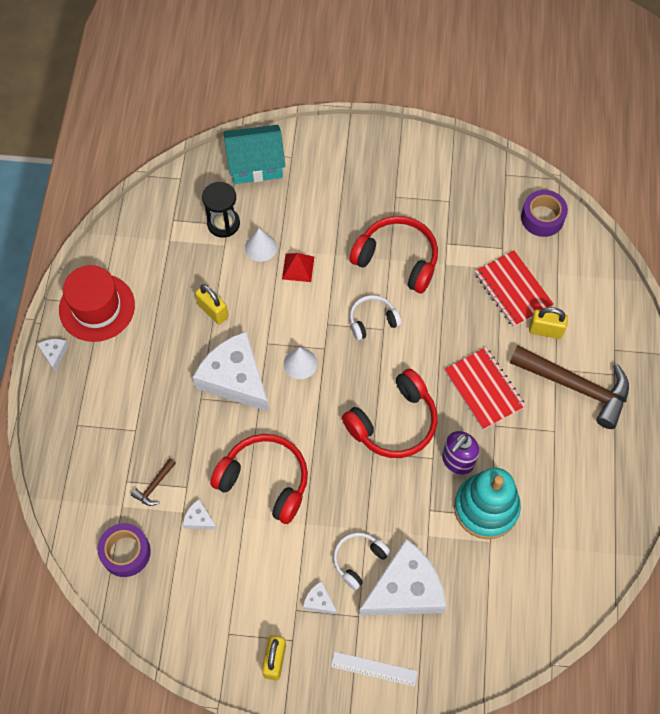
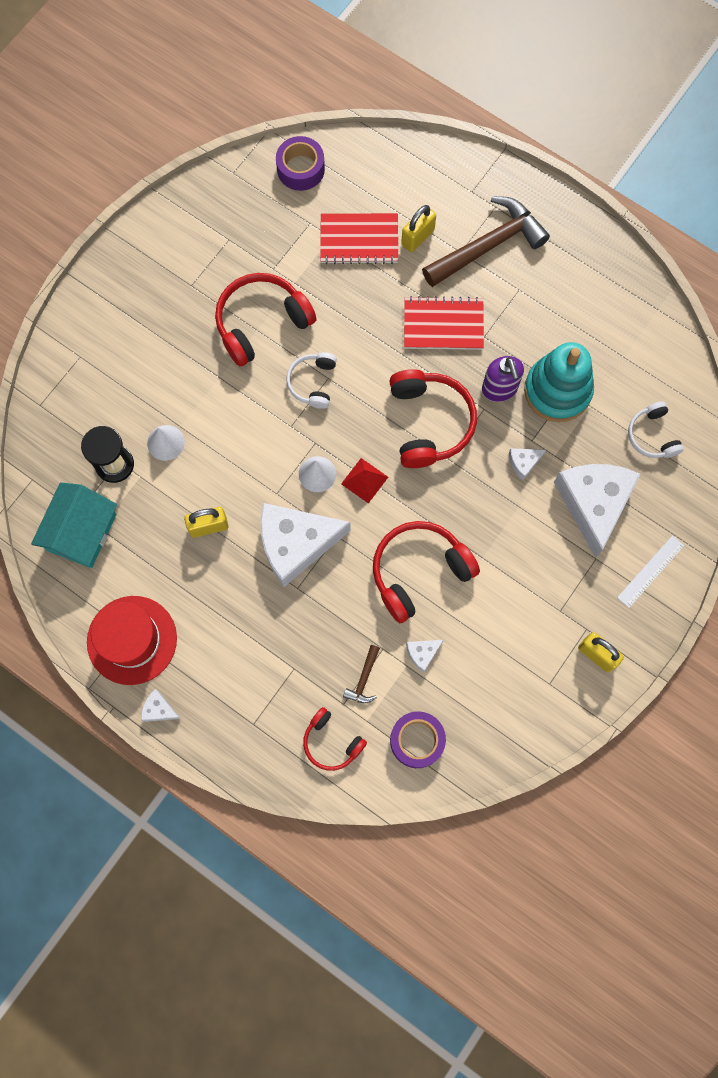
camera: 60 degrees left, 10 degrees up
(91, 489) = (331, 742): none -> red headphones
(154, 486) = (364, 679): brown hammer -> brown hammer turned 45 degrees clockwise
(255, 164) = (65, 396): turquoise house -> turquoise house (82, 532)
(298, 267) = (211, 419): red pyramid -> red pyramid (364, 480)
(319, 601) = (563, 585): white cheese -> white cheese (523, 463)
(358, 560) = (544, 529): white headphones -> white headphones (652, 435)

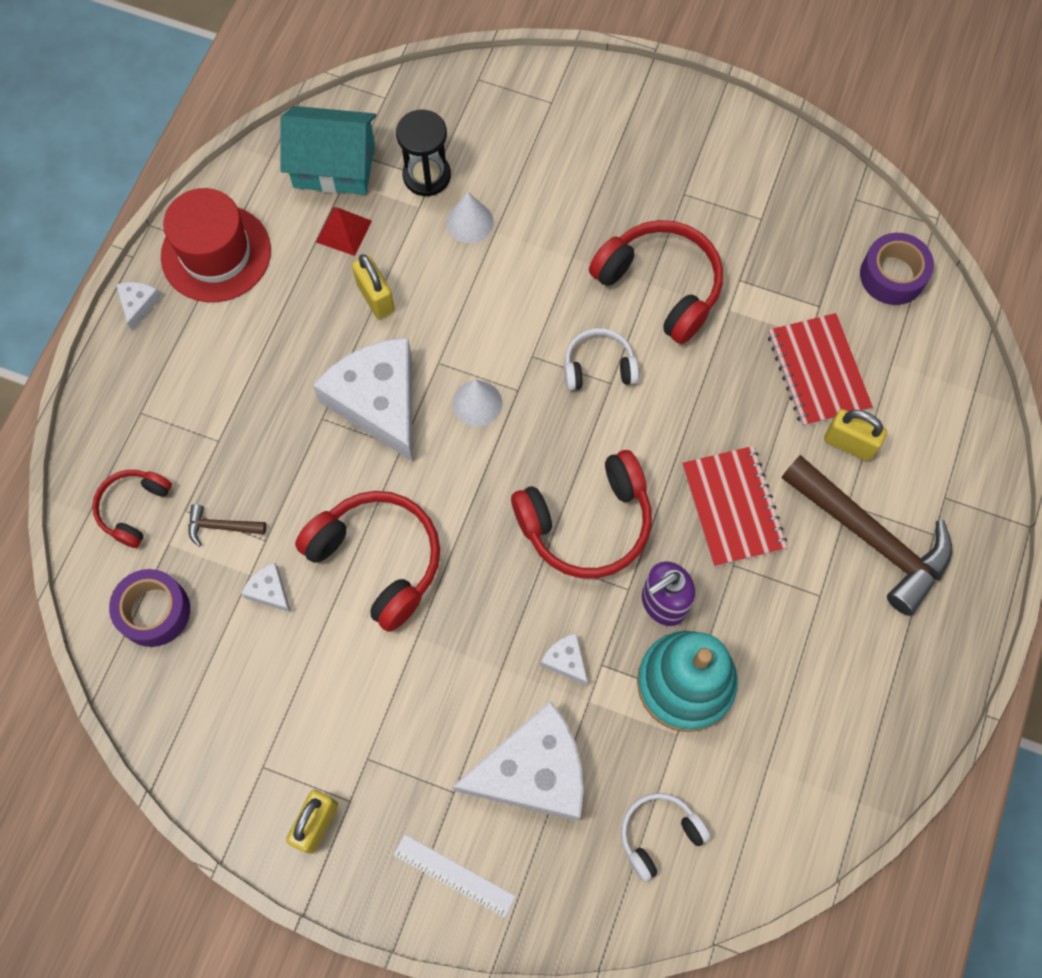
camera: 75 degrees right, 5 degrees down
(364, 480) = (484, 462): red pyramid -> red pyramid (343, 231)

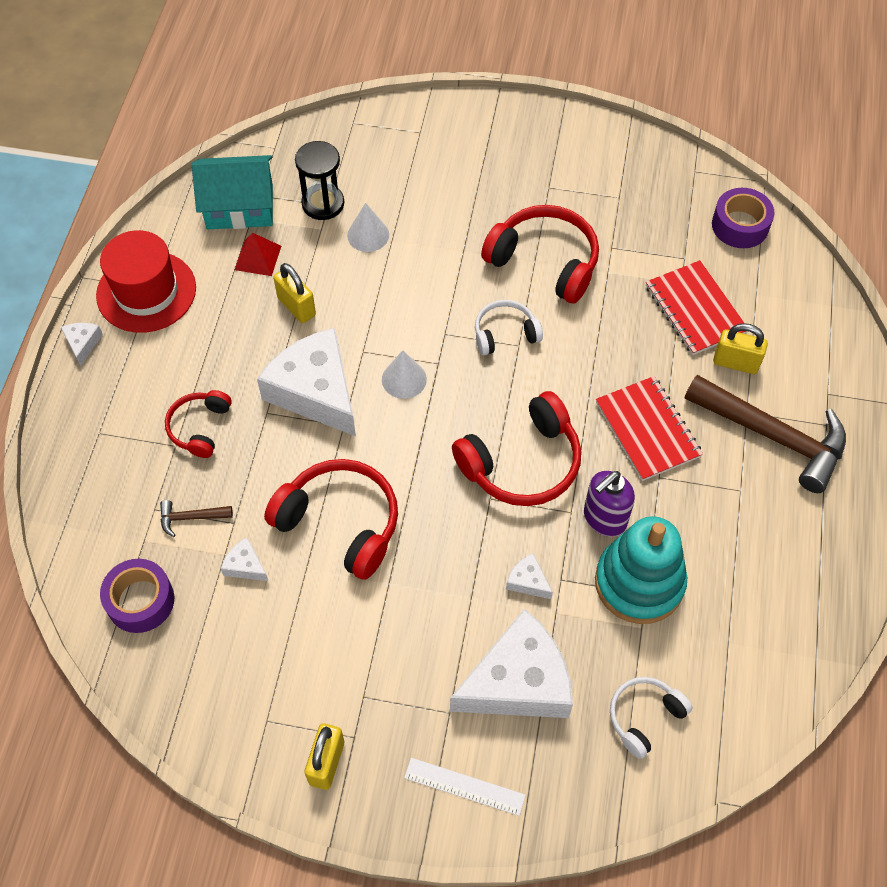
camera: 10 degrees left, 10 degrees down
(134, 508) = (106, 515): red headphones -> red headphones (200, 427)

